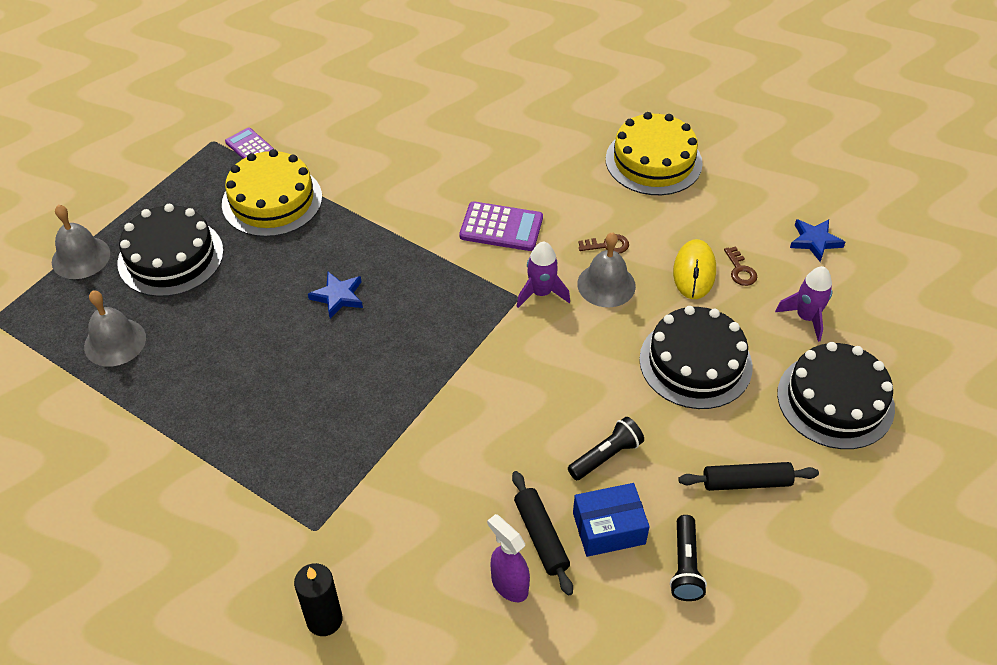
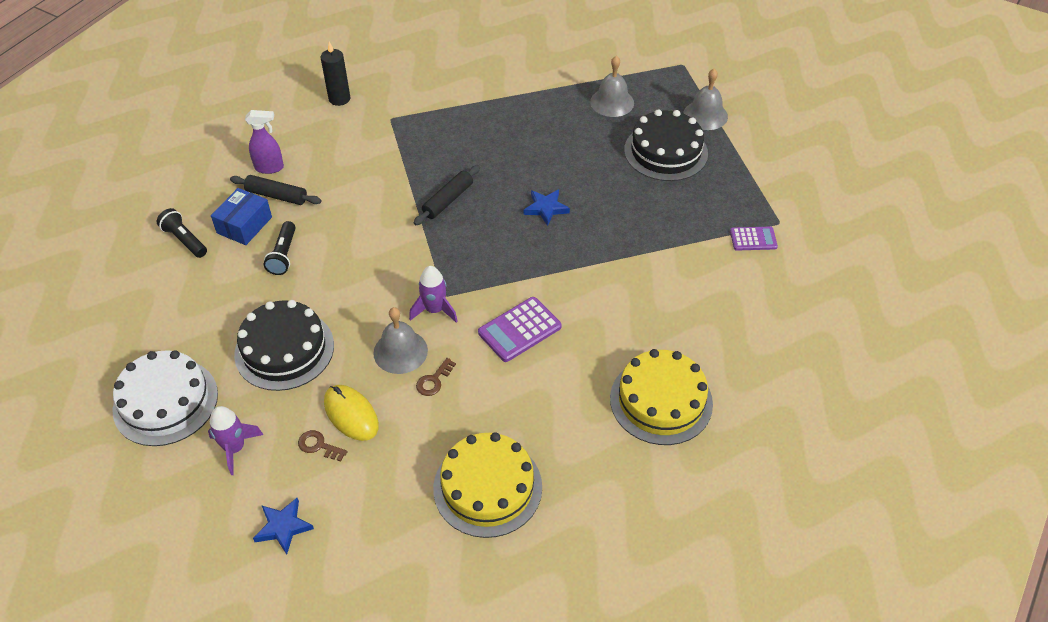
camera: 130 degrees right, 0 degrees up
(272, 200) = (677, 222): yellow cake -> yellow cake (661, 401)
(746, 482) = (185, 305): black rolling pin -> black rolling pin (448, 200)
(835, 400) = (165, 401): black cake -> white cake

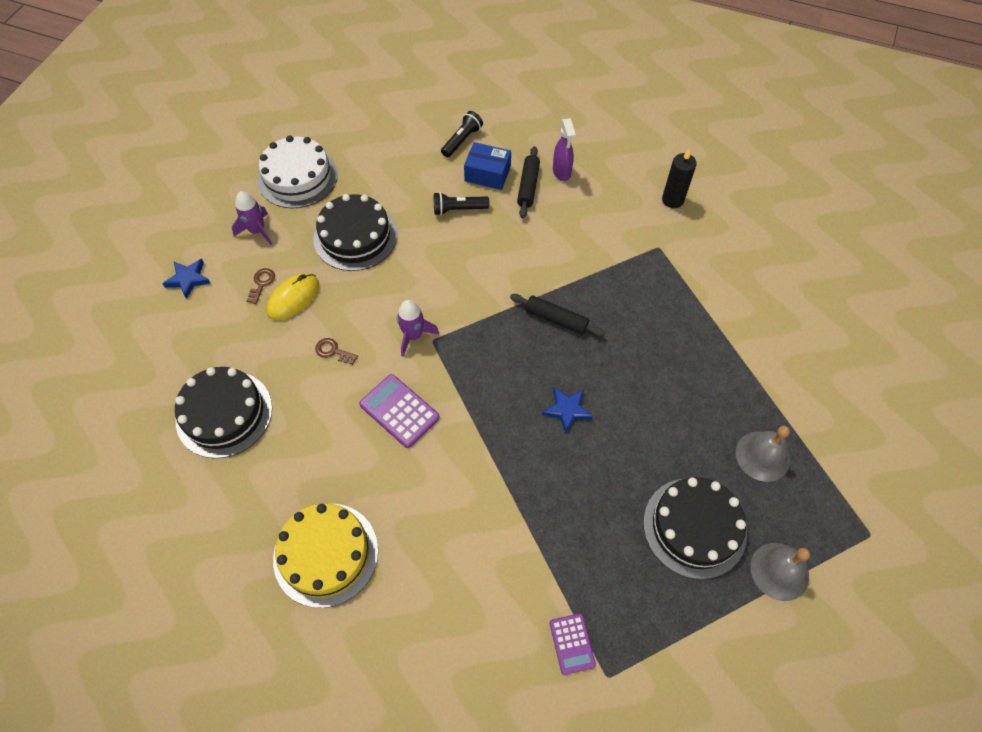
camera: 80 degrees right, 10 degrees up
(400, 351) = (362, 319): grey bell -> none
(487, 487) = (224, 414): yellow cake -> black cake

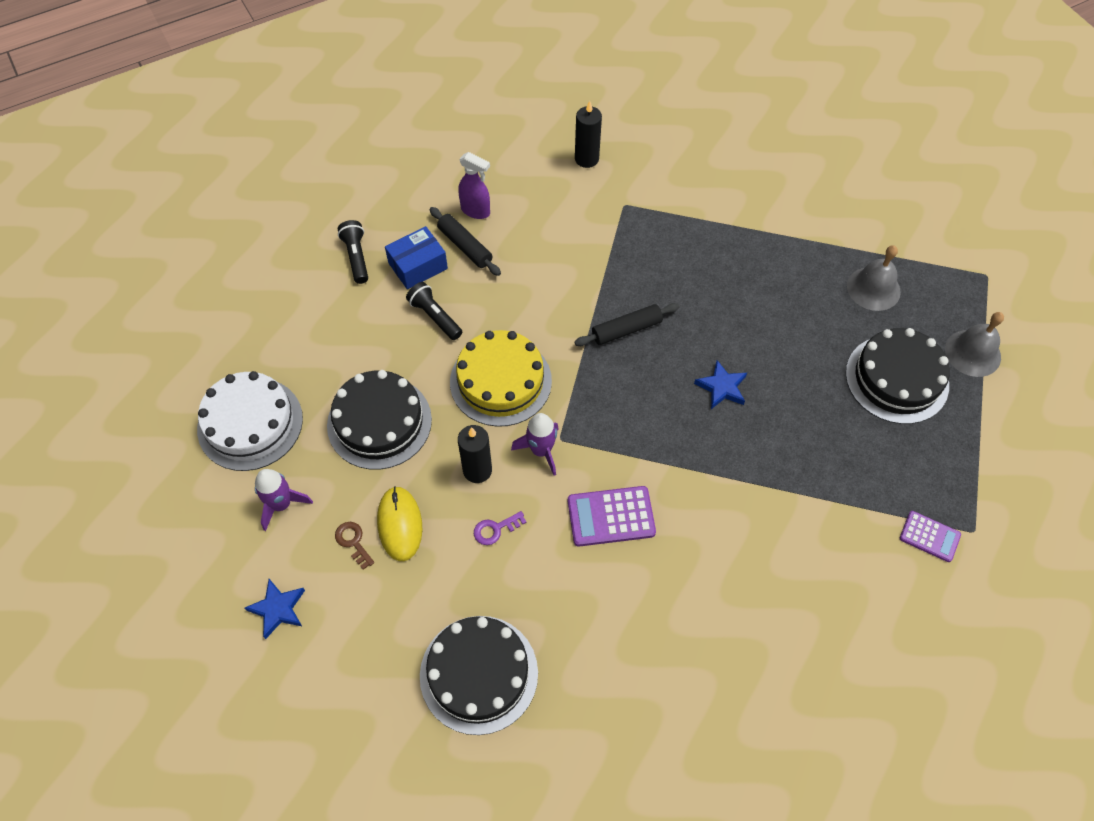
camera: 50 degrees left, 0 degrees up
(326, 554) = (706, 675): yellow cake -> yellow cake (500, 381)
(333, 351) = (495, 529): brown key -> purple key
(367, 311) = (477, 470): none -> black candle
(458, 209) = (435, 317): black flashlight -> black flashlight turned 105 degrees clockwise

